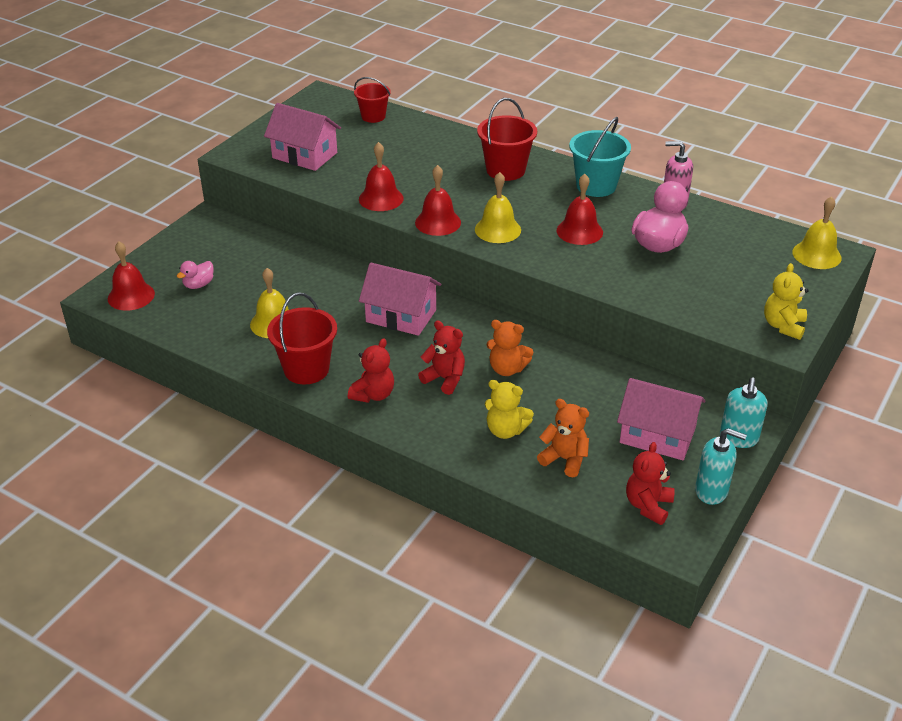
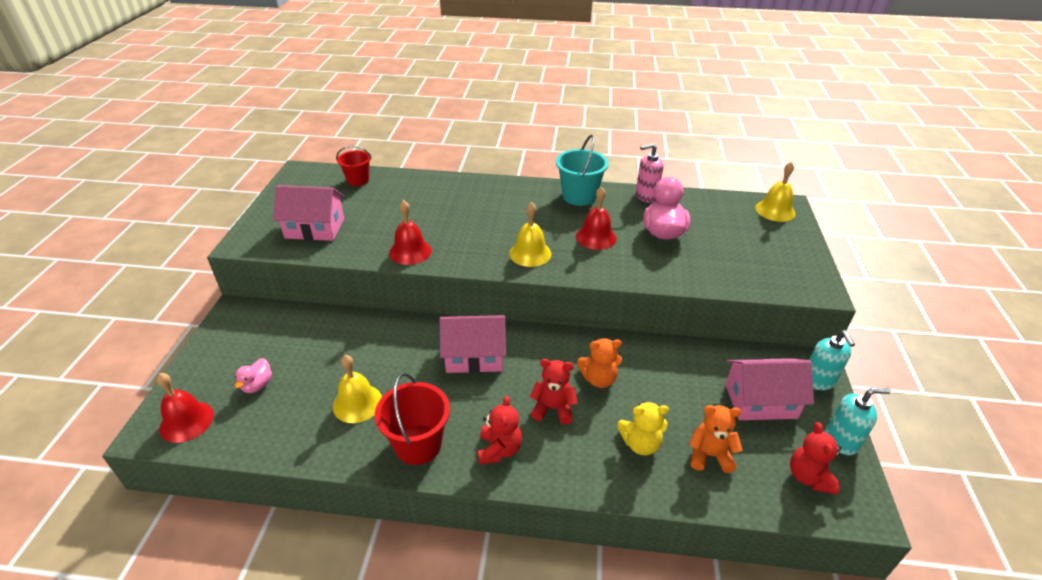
camera: 25 degrees left, 0 degrees up
(438, 222) = (475, 260): red bell -> none
(505, 170) = (499, 200): red bucket -> none
(783, 326) = (806, 275): yellow teddy bear -> none

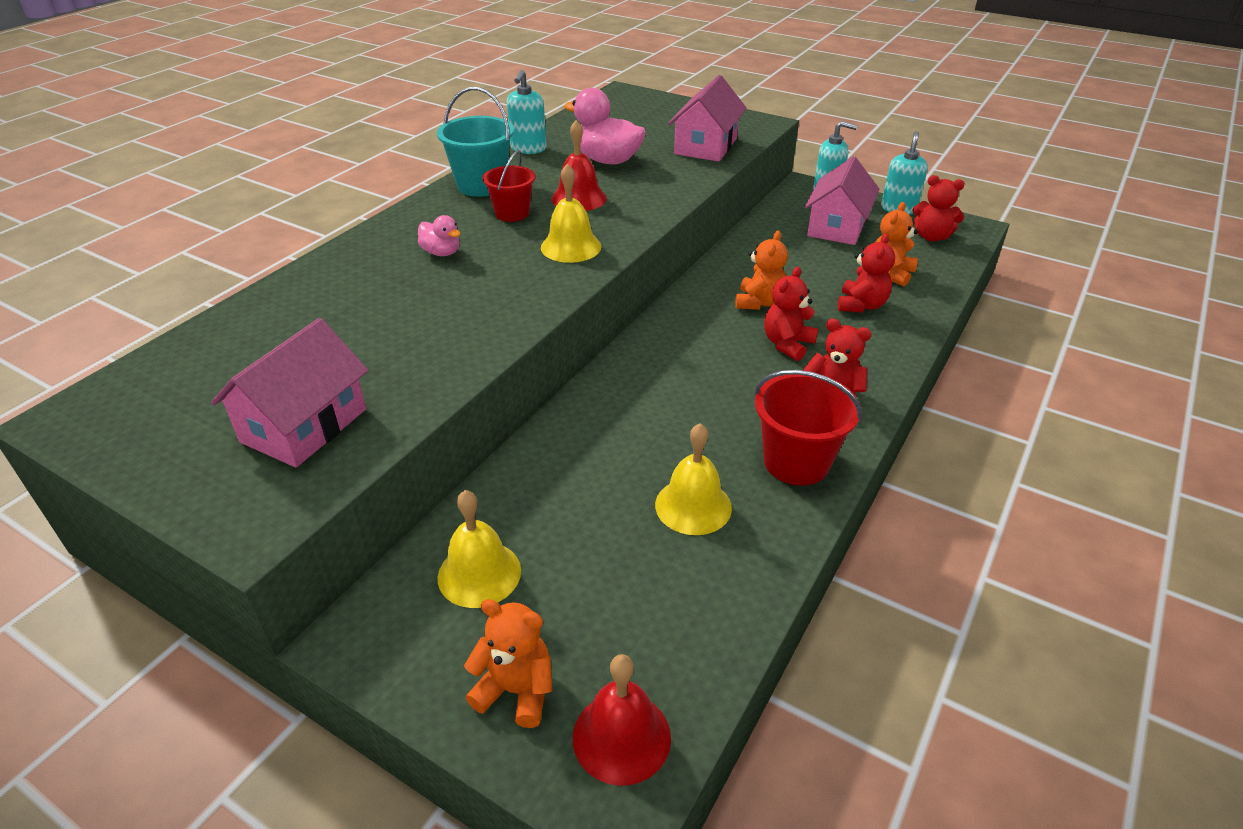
camera: 65 degrees left, 0 degrees up
(211, 374) = (516, 690): none -> orange teddy bear
(257, 385) = (586, 621): pink duck -> pink duck (441, 252)
(358, 180) = (200, 352): red bucket -> red bucket (512, 213)
(410, 251) = (475, 337): red bell -> none
(474, 356) = (666, 379): pink house -> pink house (705, 146)
(640, 443) = (861, 305): yellow teddy bear -> red teddy bear
(646, 196) = (528, 149): pink soap dispenser -> turquoise soap dispenser
(775, 210) = (626, 100): yellow bell -> yellow bell (479, 573)

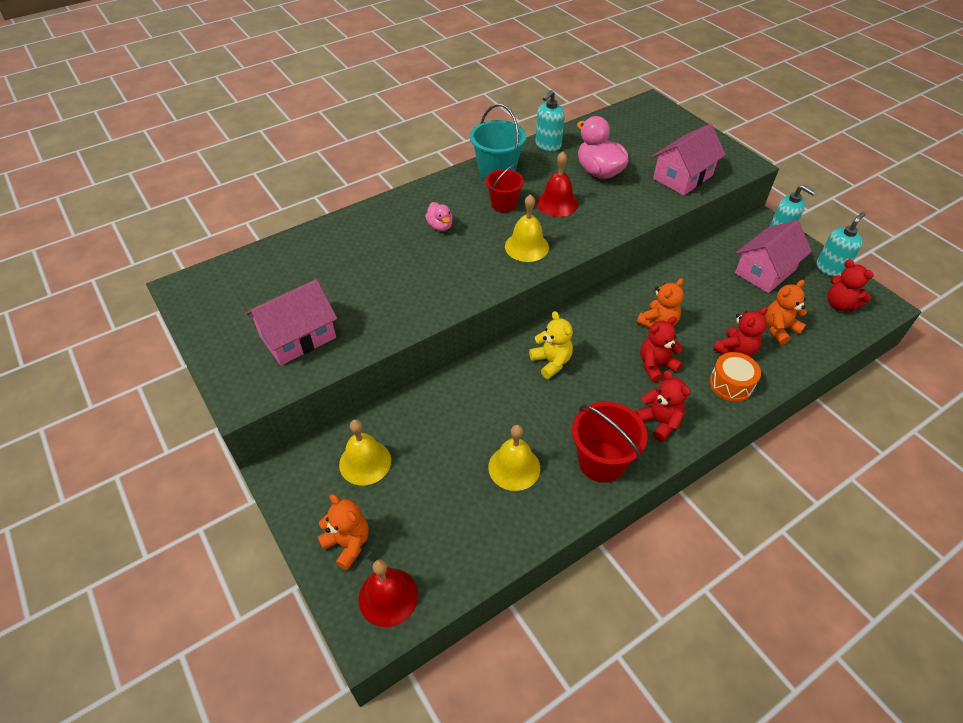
camera: 25 degrees right, 10 degrees up
(662, 376) = (551, 362): none -> yellow teddy bear
(881, 338) = (731, 384): none -> orange drum

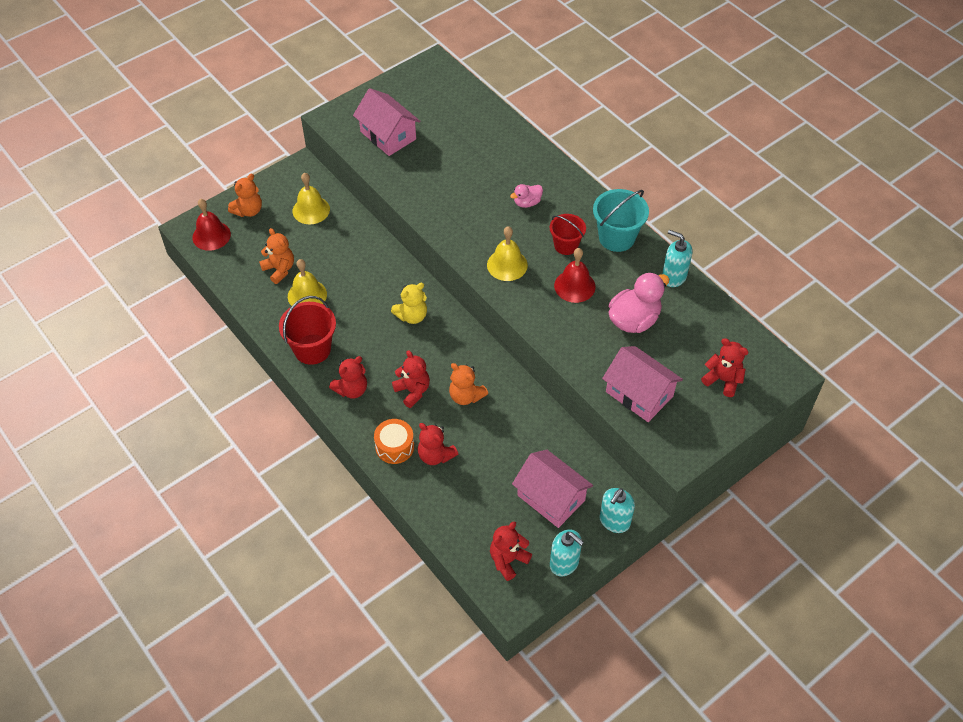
camera: 85 degrees right, 5 degrees up
(661, 133) = (723, 380): none -> red teddy bear
(779, 329) = (467, 497): orange teddy bear -> orange teddy bear (279, 269)

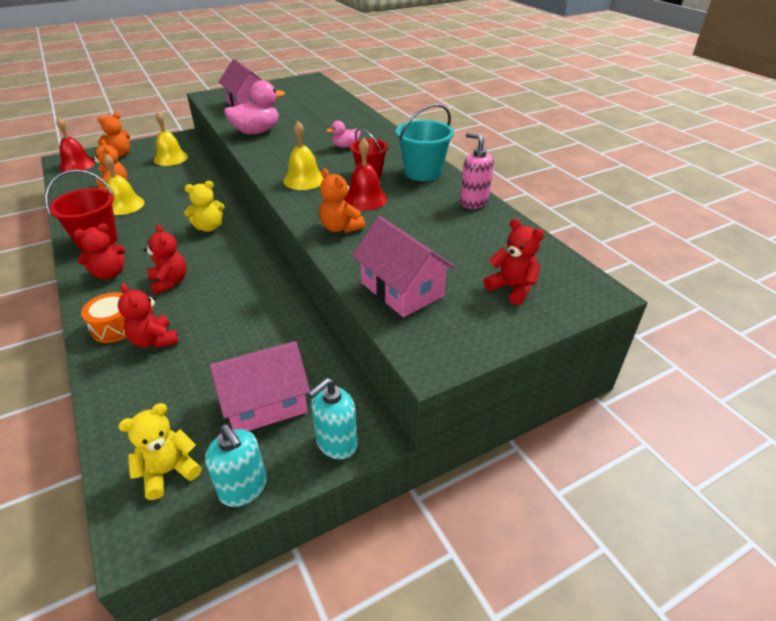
camera: 10 degrees right, 15 degrees down
(466, 396) = (222, 292): orange teddy bear -> orange teddy bear (340, 228)
(508, 560) = (168, 471): red teddy bear -> yellow teddy bear
(551, 498) = (265, 403): pink house -> pink house turned 75 degrees counterclockwise
(634, 320) = (419, 228): pink duck -> pink duck (256, 132)
(673, 277) = (473, 202): turquoise soap dispenser -> pink soap dispenser

